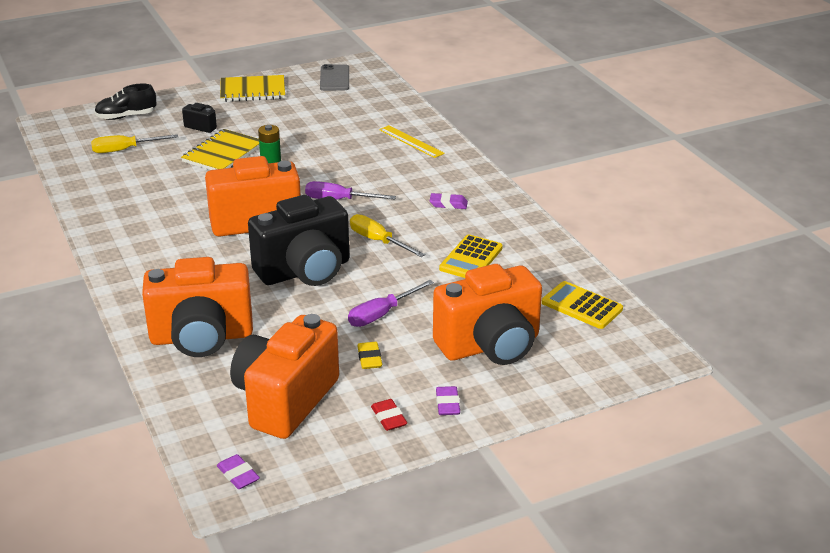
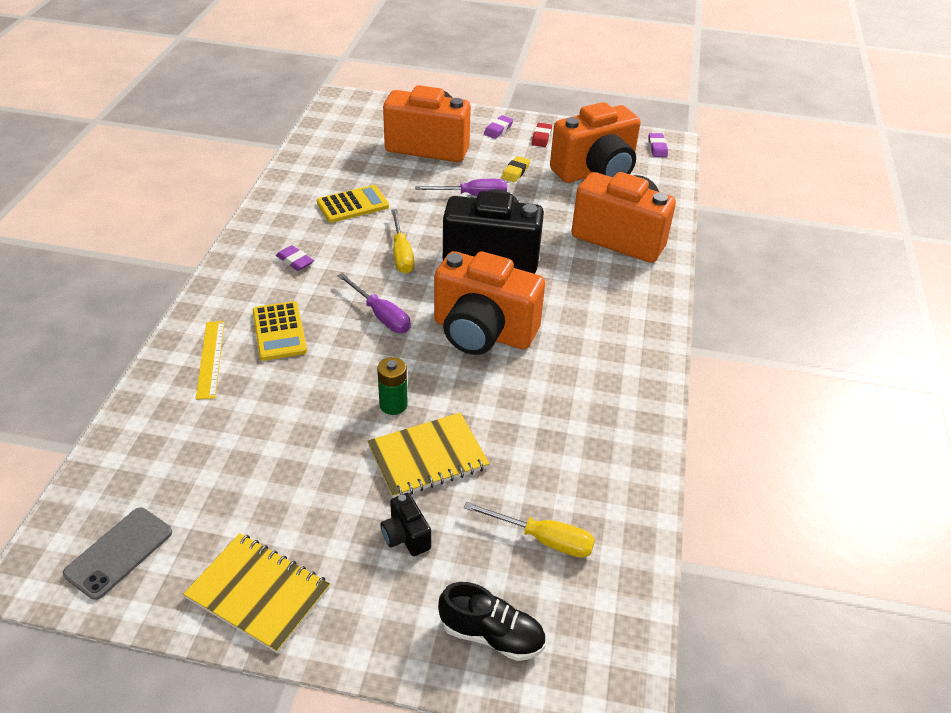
camera: 145 degrees left, 10 degrees up
(582, 306) = (334, 141): yellow calculator -> yellow calculator (279, 331)

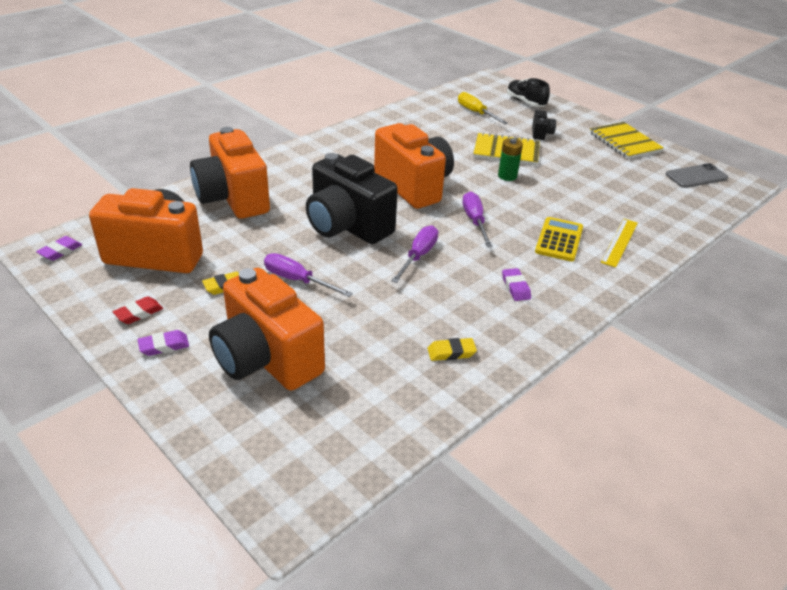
camera: 145 degrees left, 5 degrees down
(313, 193) = (451, 352): none -> yellow eraser
(353, 205) = (420, 320): yellow calculator -> none
(401, 254) = (418, 256): yellow screwdriver -> purple screwdriver

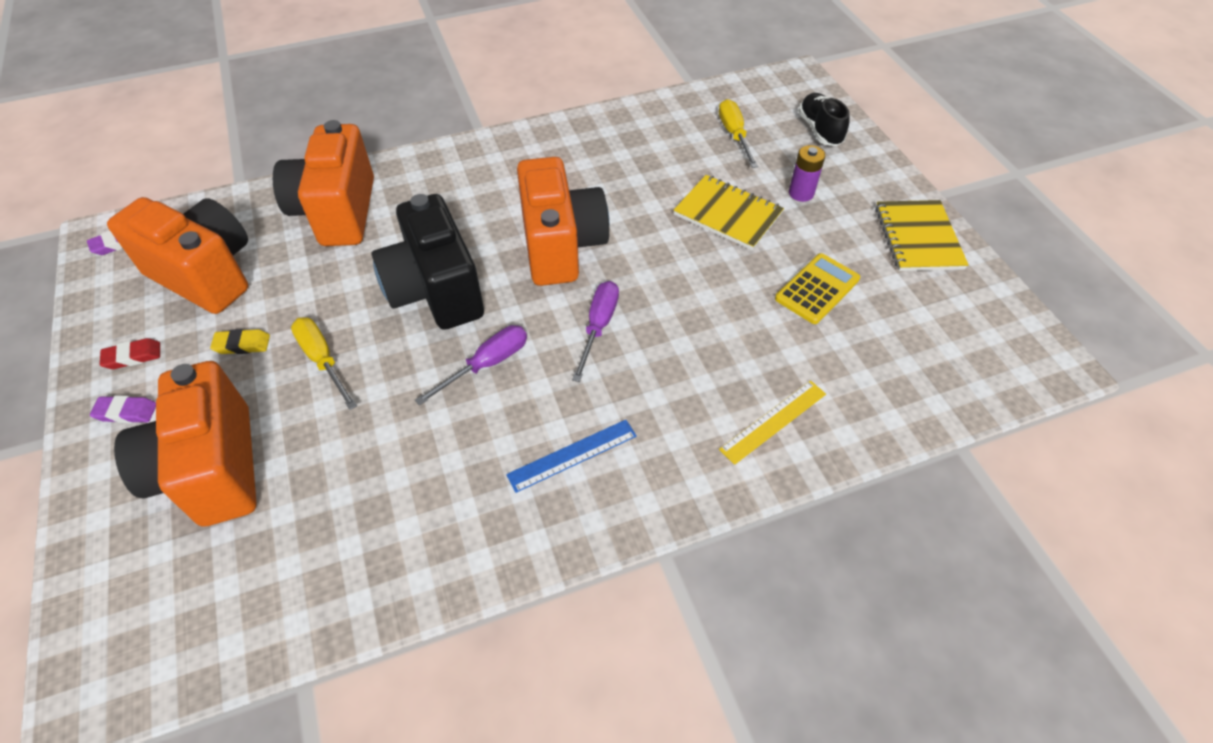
camera: 25 degrees right, 15 degrees up
(297, 280) = (322, 360): purple screwdriver -> yellow screwdriver
(451, 352) = (418, 534): yellow eraser -> none
(507, 176) = (698, 259): green battery -> none
(515, 287) = (572, 455): purple eraser -> blue ruler
(541, 134) = (801, 193): black camera -> purple battery
(559, 240) = (689, 392): yellow calculator -> yellow calculator (817, 289)
(696, 176) = (986, 331): grey phone -> none

